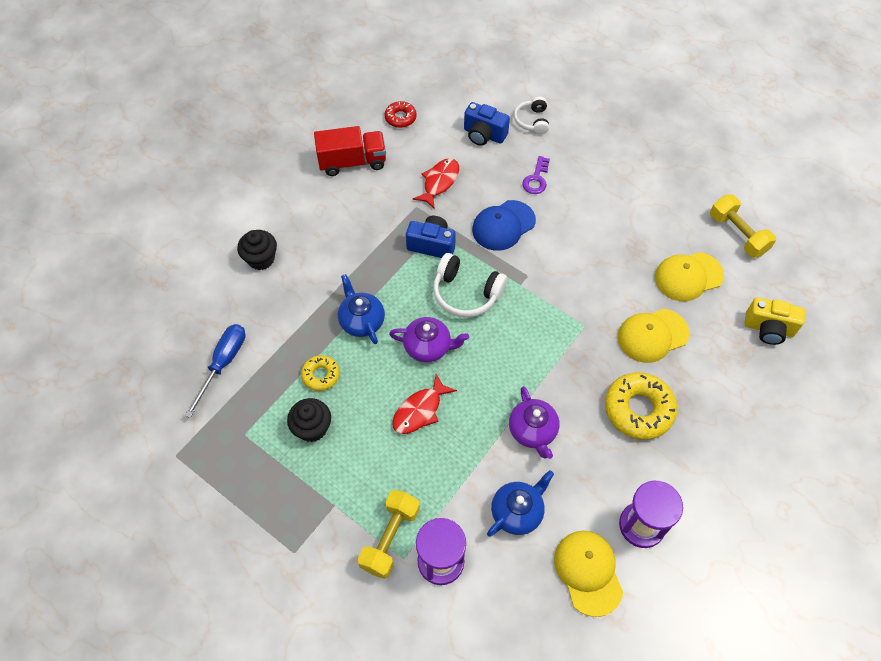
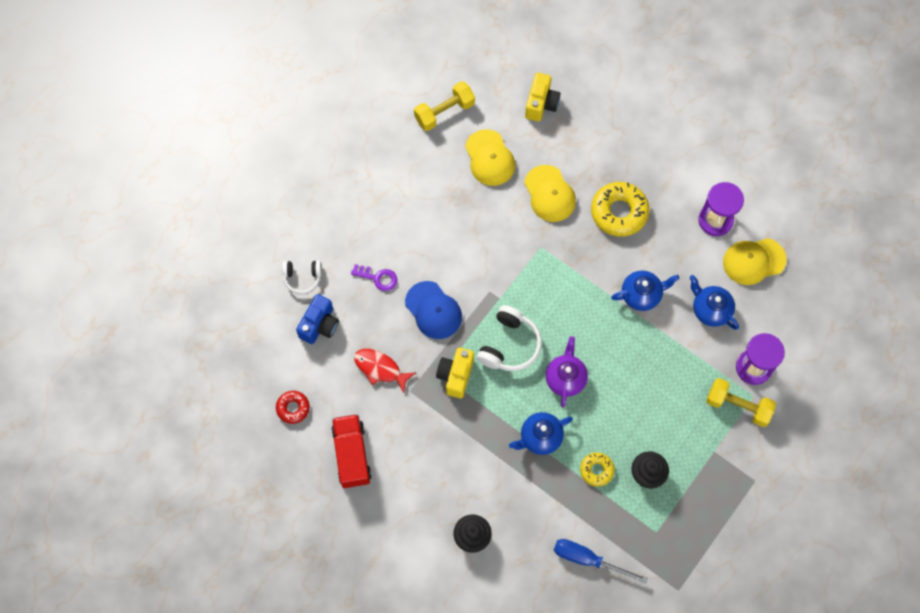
camera: 90 degrees left, 10 degrees up
(420, 410) = (627, 384): red fish -> none
(432, 245) = (455, 375): blue camera -> yellow camera
(533, 431) = (641, 294): purple teapot -> blue teapot

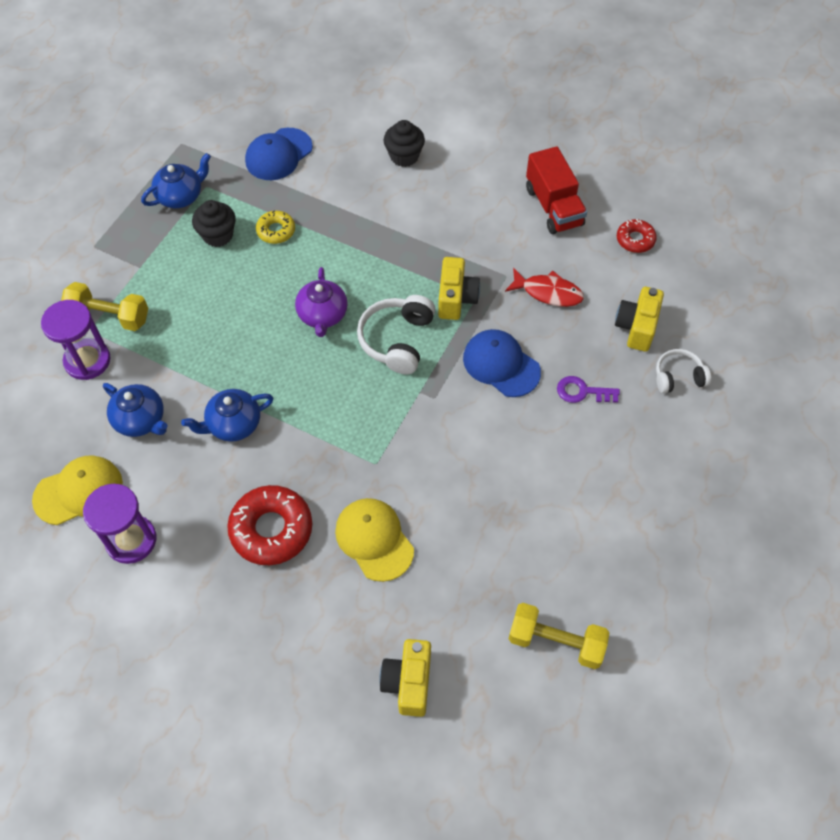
camera: 170 degrees right, 10 degrees down
(320, 325) = (636, 327): blue camera -> yellow camera
(444, 112) = (556, 642): yellow dumbbell -> yellow dumbbell turned 60 degrees clockwise
(489, 158) = (471, 579): yellow cap -> none
(540, 437) = (345, 252): blue teapot -> blue teapot (181, 196)
(587, 559) = (278, 154): blue screwdriver -> blue cap
(619, 212) = (271, 529): yellow donut -> red donut

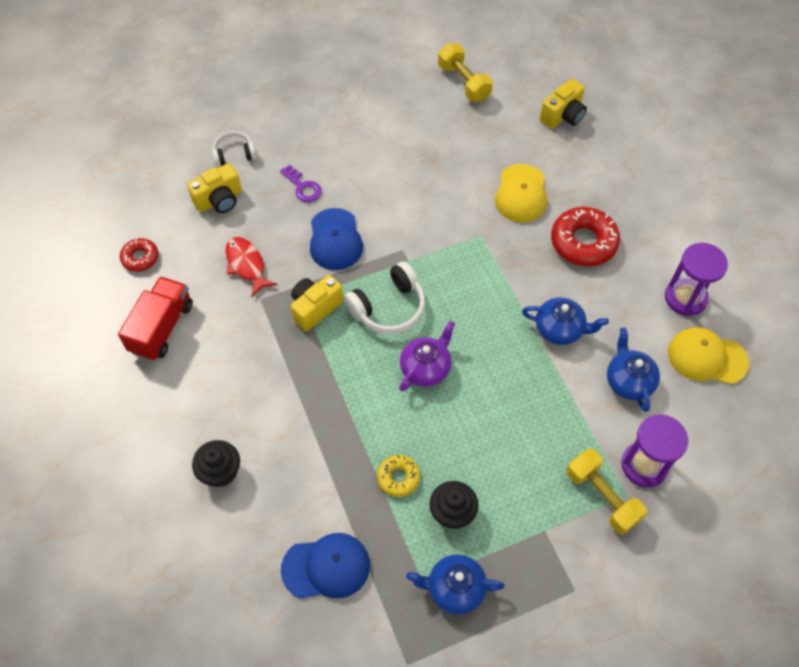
camera: 140 degrees left, 0 degrees up
(678, 377) = (234, 154): white headphones -> white headphones turned 135 degrees clockwise

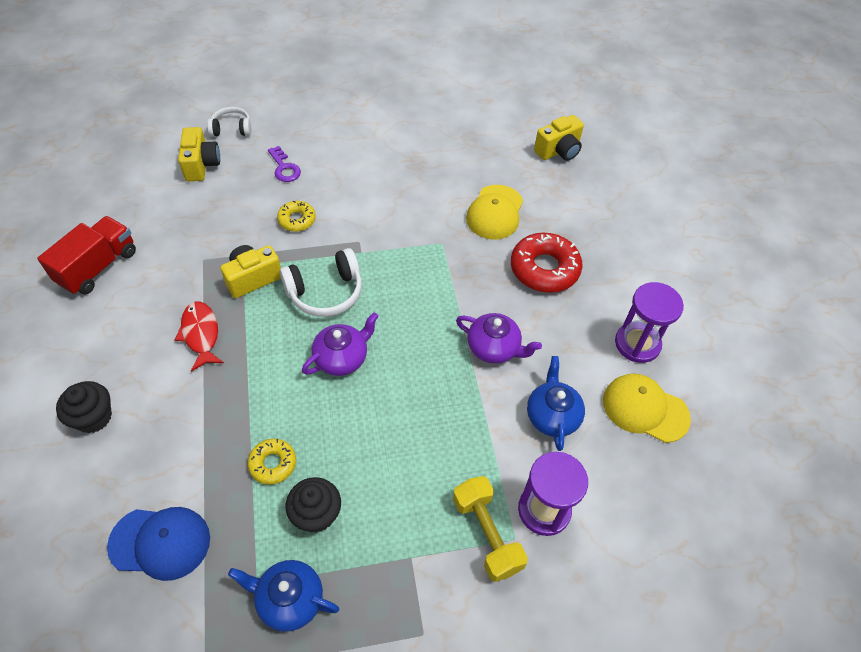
camera: 10 degrees right, 5 degrees down
(140, 258) = (106, 201): red donut -> none
(219, 200) = (201, 165): yellow camera -> yellow camera turned 75 degrees counterclockwise
(247, 265) = (203, 226): red fish -> red fish (201, 334)
(335, 240) = (297, 220): blue cap -> yellow donut
(464, 83) = (471, 106): yellow dumbbell -> none
(560, 329) = (494, 348): blue teapot -> purple teapot

